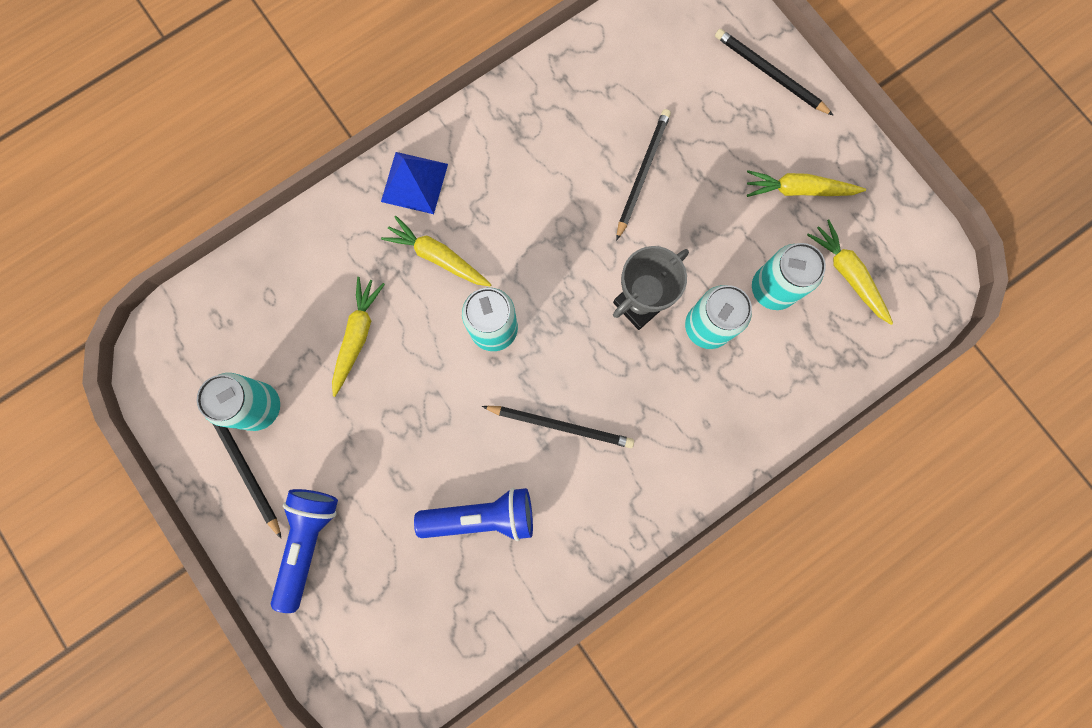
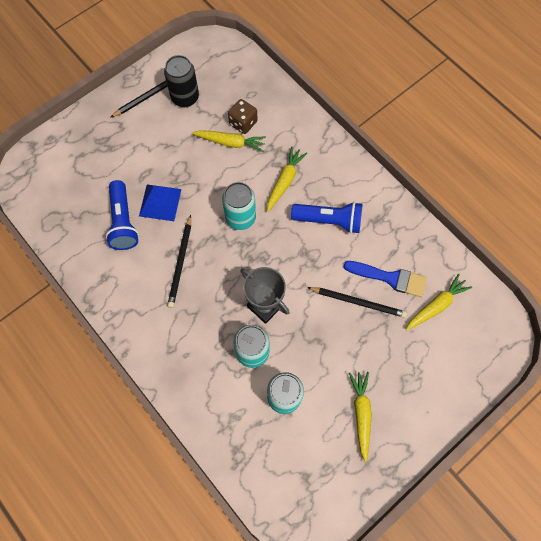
camera: 85 degrees right, 10 degrees down
(259, 407) = (185, 97): turquoise can -> black can
(308, 542) = (108, 132): blue flashlight -> blue flashlight (329, 221)
(323, 313) = (243, 123): none -> brown dice
(414, 182) = (332, 163): blue pyramid -> blue pyramid (160, 202)
(609, 126) = (389, 278): none -> blue brush
(770, 74) = (450, 389): black pencil -> none
(848, 274) = (300, 453): yellow carrot -> yellow carrot (436, 305)

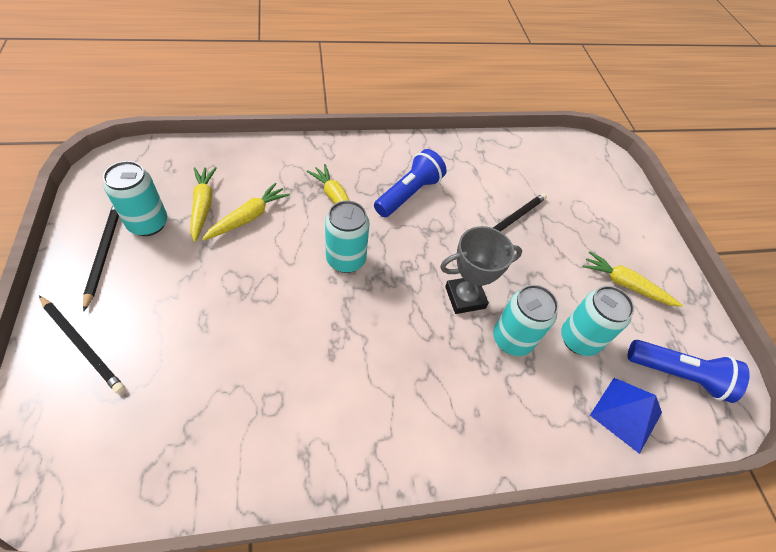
camera: 65 degrees left, 15 degrees down
(123, 222) = (245, 383): blue flashlight -> blue flashlight (678, 375)
(160, 202) = (256, 326): blue pyramid -> blue pyramid (626, 414)
(180, 263) = (354, 349): black pencil -> black pencil (82, 345)
(185, 97) = (148, 224): black can -> turquoise can
(243, 123) = (237, 194): brown dice -> none
(389, 278) = (499, 187): blue brush -> none
(436, 305) = (545, 174): yellow carrot -> yellow carrot (203, 206)

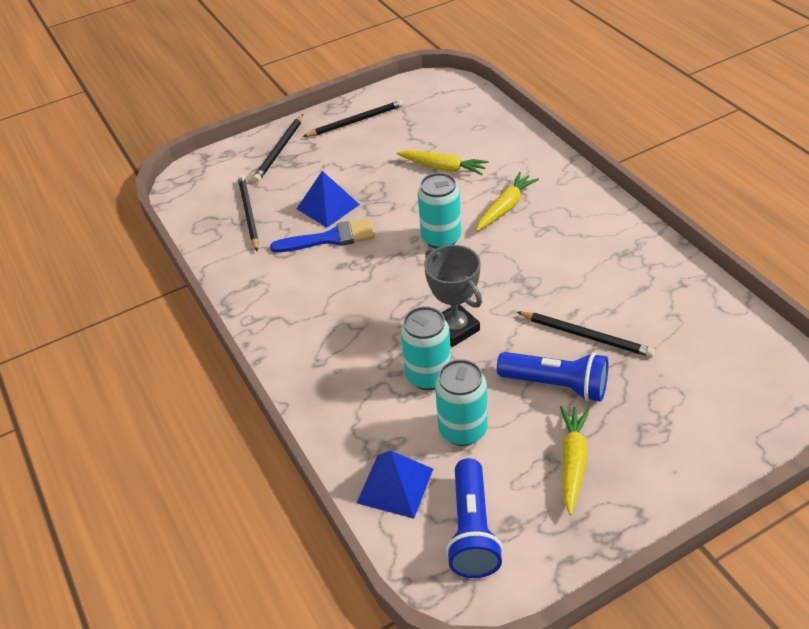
camera: 80 degrees right, 10 degrees down
(148, 224) = (396, 126): turquoise can -> none
(176, 420) = (248, 213): none -> black pencil
(203, 206) = (435, 141): yellow carrot -> none
(229, 332) = (328, 206): none -> blue pyramid
(283, 349) = (330, 238): none -> blue brush
(409, 194) = (558, 249): blue flashlight -> blue flashlight (556, 385)

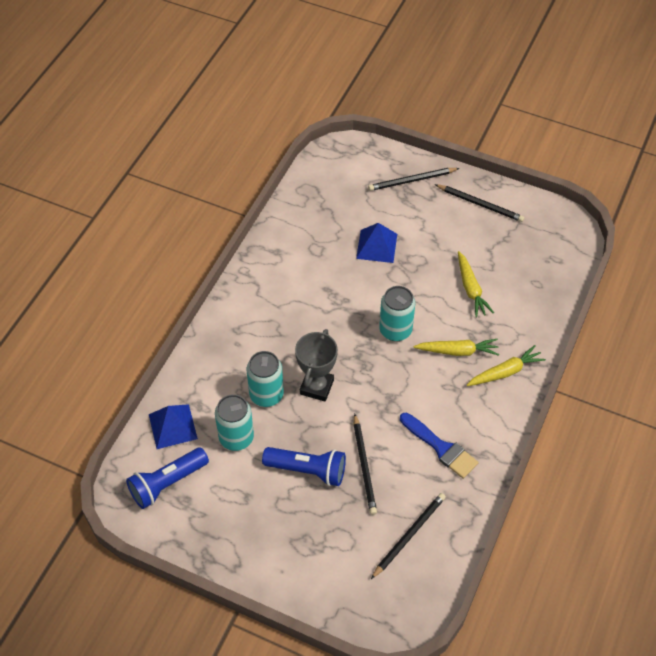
camera: 50 degrees right, 10 degrees up
(248, 213) = (335, 206): black pencil -> black pencil (409, 535)
(330, 238) = (347, 267): blue brush -> blue brush (440, 448)
(556, 385) = (308, 470): blue flashlight -> blue flashlight turned 60 degrees counterclockwise
(573, 462) = (251, 510): yellow carrot -> yellow carrot (505, 372)

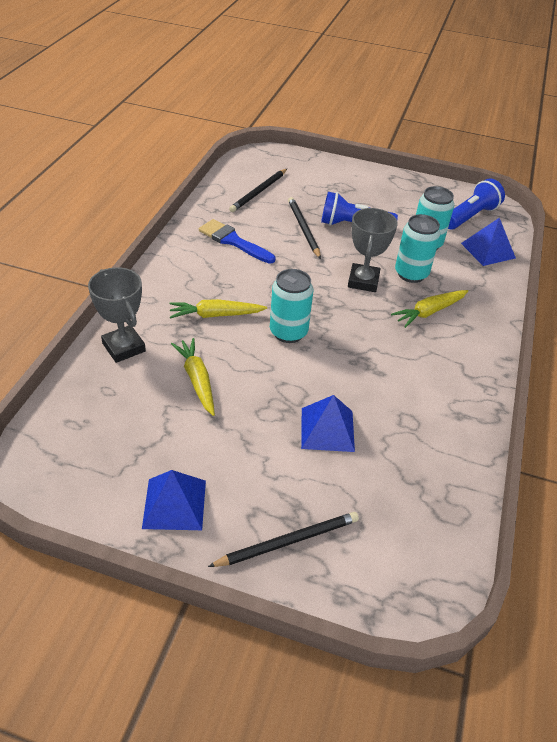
camera: 170 degrees right, 10 degrees down
(480, 204) = (174, 504): black pencil -> blue pyramid
(505, 372) = (163, 298): yellow carrot -> yellow carrot (429, 312)
(531, 321) = (123, 347): none -> grey trophy

